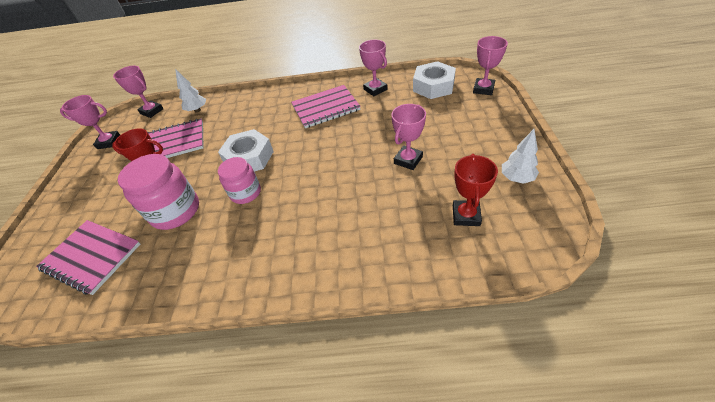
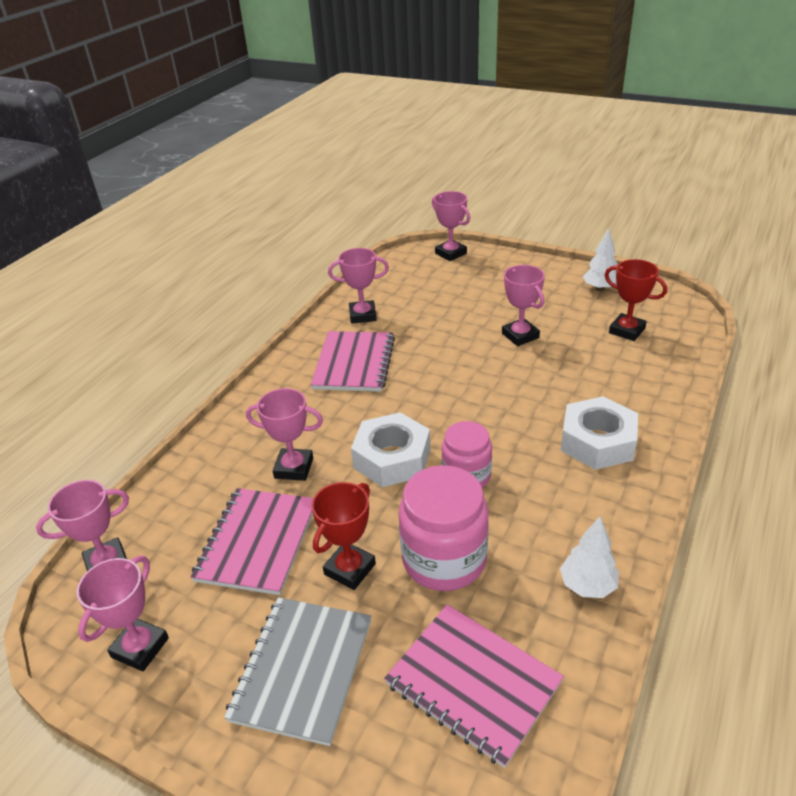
camera: 65 degrees left, 10 degrees down
(91, 257) = (473, 683): pink notebook -> pink notebook turned 75 degrees clockwise
(99, 192) = (302, 669): none -> grey notebook
(197, 110) = (190, 496): white tree -> white tree (587, 586)
(228, 129) = (294, 468): none -> pink trophy
(433, 86) = (408, 277): white nut -> white nut (597, 442)

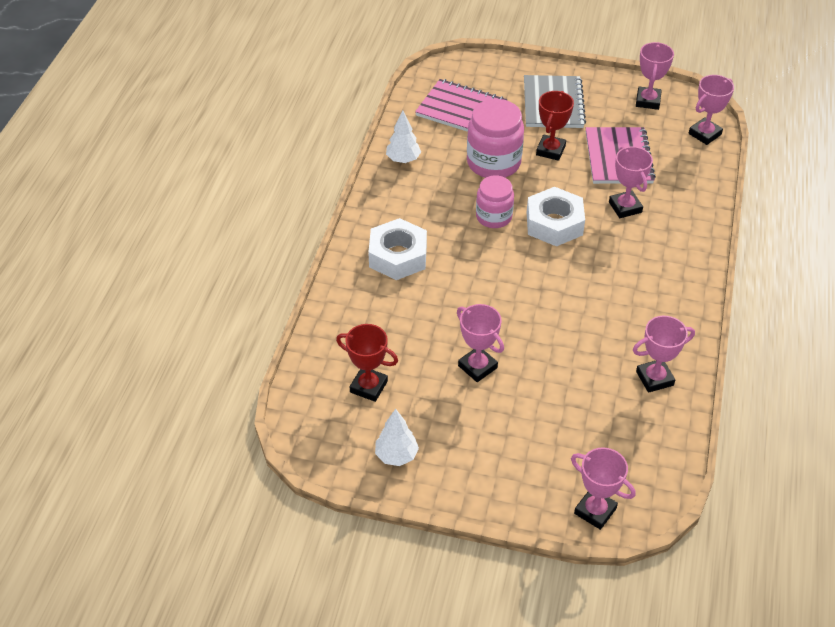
camera: 165 degrees right, 10 degrees up
(294, 468) = (625, 207): pink trophy -> pink trophy turned 75 degrees clockwise
(354, 363) = (630, 311): pink notebook -> none

